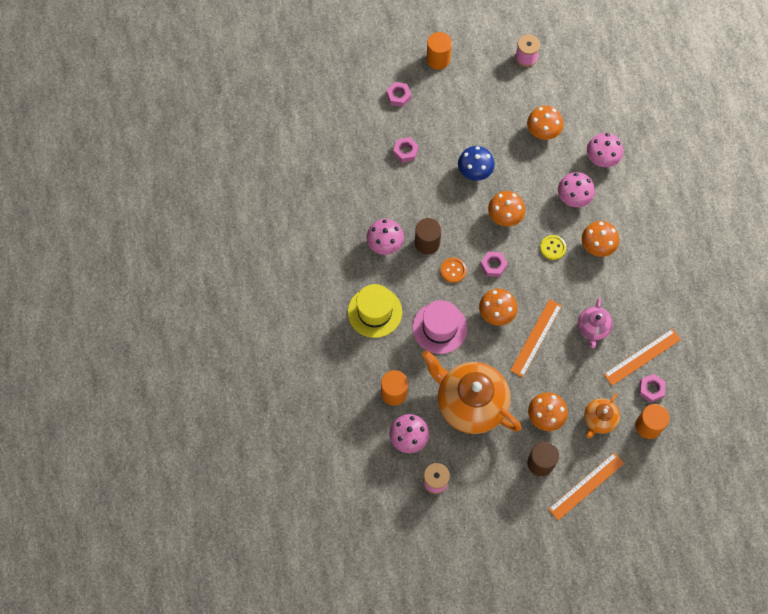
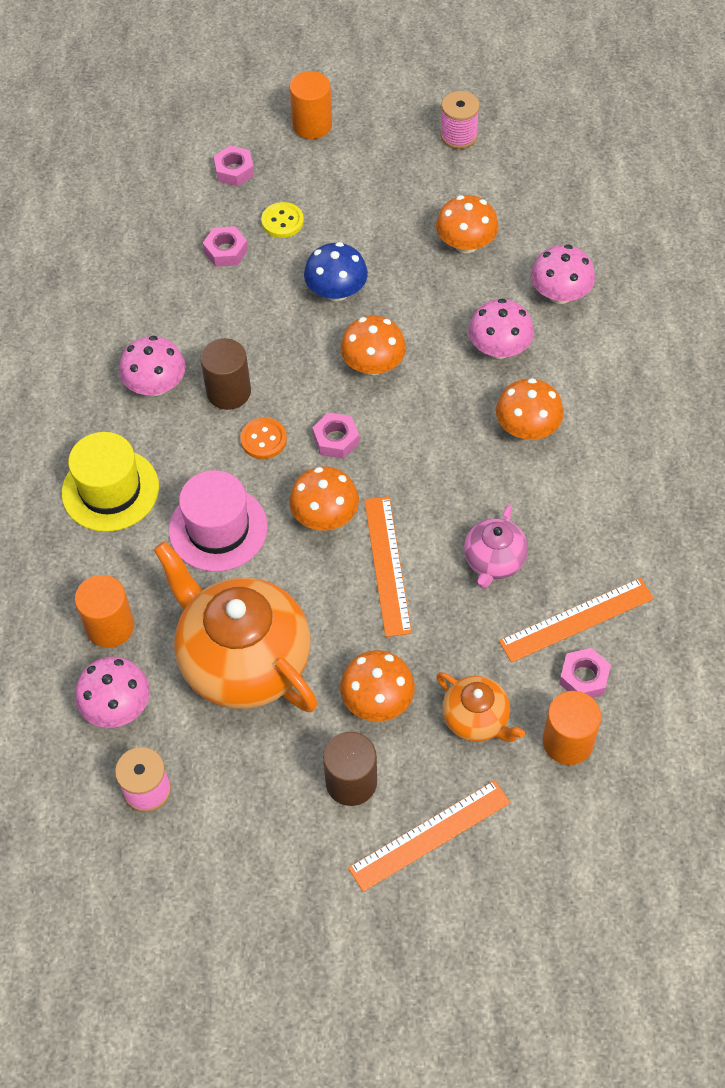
camera: 10 degrees right, 10 degrees down
(536, 338) = (387, 565): orange ruler -> orange ruler turned 45 degrees counterclockwise
(553, 248) = (447, 423): yellow button -> yellow button (282, 221)
(599, 420) = (476, 719): orange teapot -> orange teapot turned 90 degrees counterclockwise

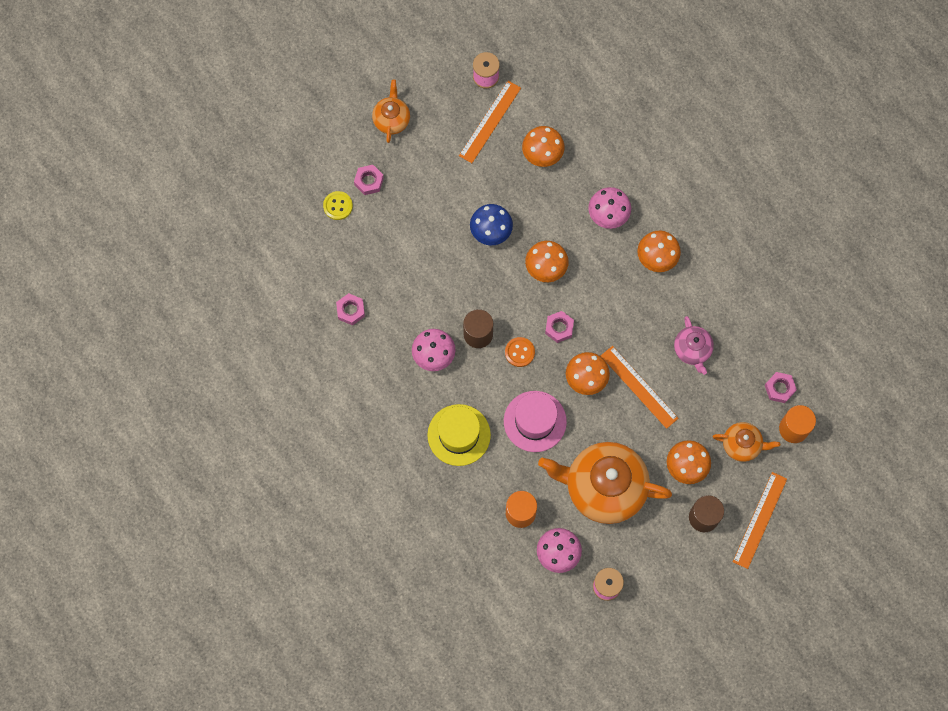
camera: 35 degrees left, 15 degrees up
(226, 251) = (406, 241): pink nut -> pink nut (350, 310)
(282, 221) = (424, 201): yellow button -> yellow button (338, 206)
(312, 125) = (391, 120): orange cylinder -> orange teapot
(560, 294) = (618, 157): pink mushroom -> none
(576, 619) = (755, 358): orange ruler -> orange ruler (490, 121)

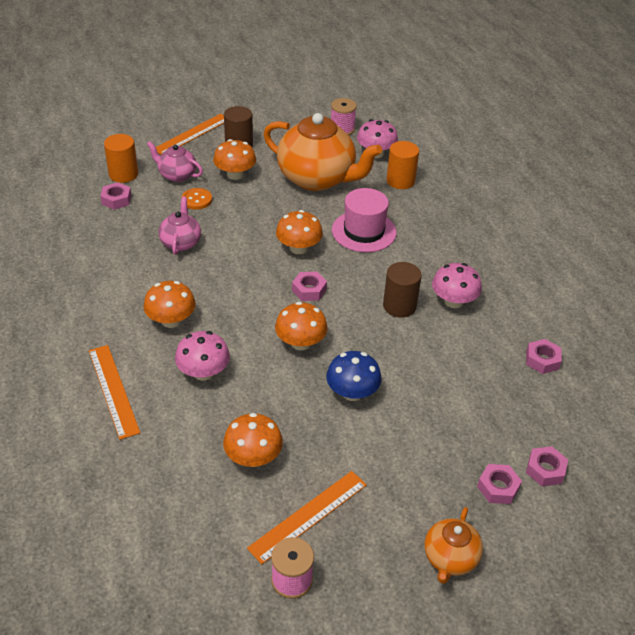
camera: 165 degrees left, 30 degrees down
(338, 206) = (545, 470): yellow button -> pink nut
(459, 435) = (443, 239): yellow hat -> none
(519, 352) = (359, 282): orange button -> orange button (196, 200)
(639, 387) = (249, 230): orange ruler -> orange ruler (113, 390)
(742, 445) = (177, 175): orange teapot -> pink teapot

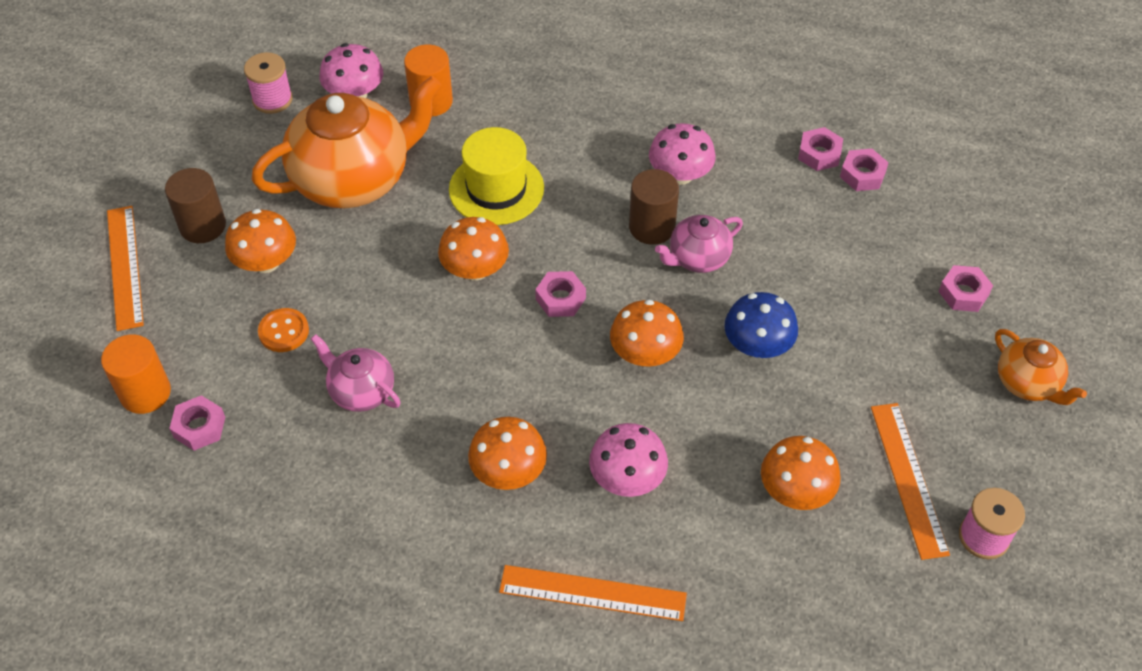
camera: 55 degrees left, 10 degrees up
(177, 175) = (207, 329): pink teapot -> pink teapot (698, 258)
(364, 231) = (496, 189): pink hat -> yellow hat
(545, 470) = (963, 242): pink nut -> pink nut (862, 175)

